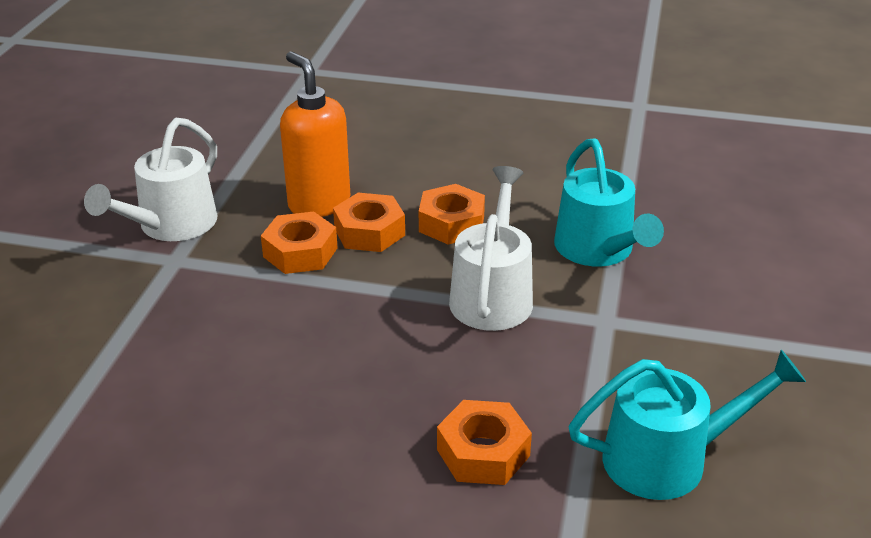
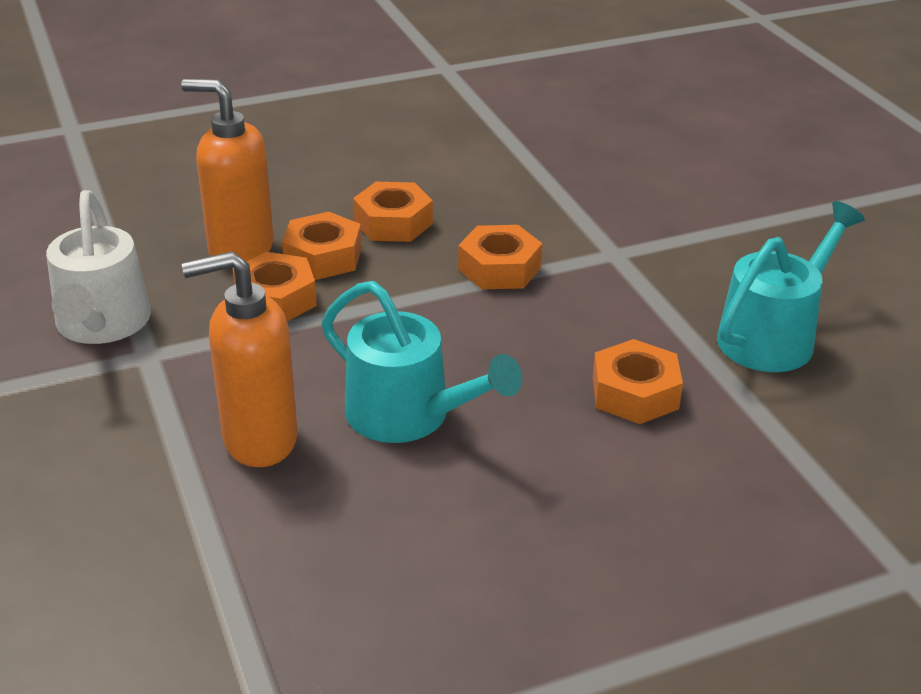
camera: 35 degrees left, 0 degrees up
(172, 357) = (259, 440): none -> orange soap dispenser
(492, 294) = (499, 268): white watering can -> orange nut
(598, 250) = (547, 200): turquoise watering can -> turquoise watering can (409, 416)

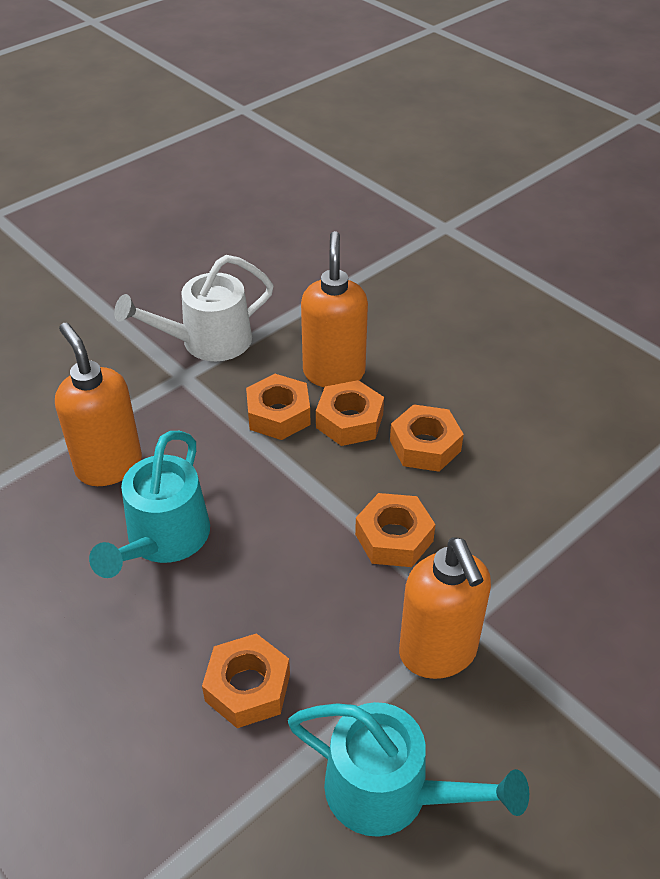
camera: 70 degrees right, 10 degrees up
(644, 277) = (438, 653): none -> orange soap dispenser

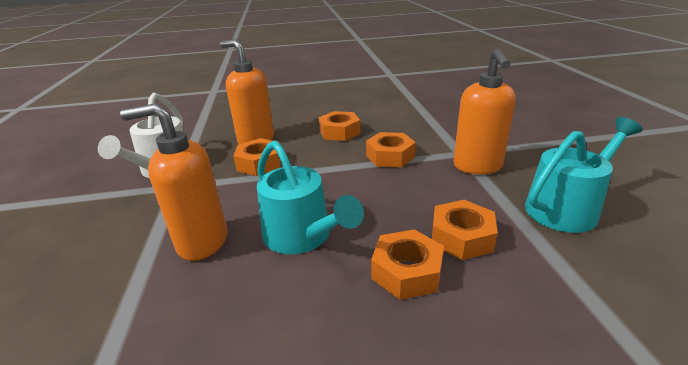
camera: 55 degrees left, 15 degrees down
(349, 421) = (295, 145): orange nut -> orange nut (407, 272)
(438, 653) = (477, 166): orange soap dispenser -> orange soap dispenser turned 75 degrees clockwise

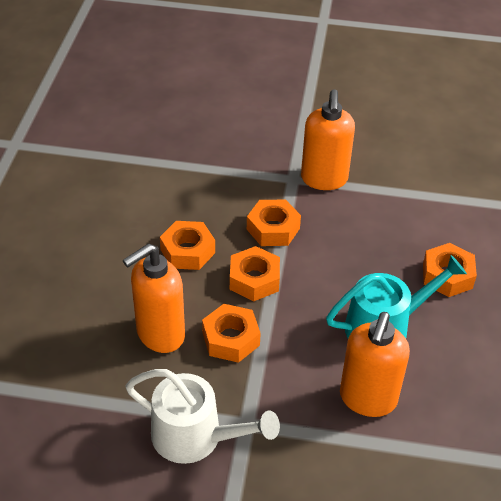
camera: 75 degrees left, 15 degrees up
(461, 237) = (419, 233): orange nut -> orange nut (254, 279)
(477, 166) = (324, 179): orange soap dispenser -> orange soap dispenser turned 75 degrees clockwise
(567, 207) = (405, 162): turquoise watering can -> none

